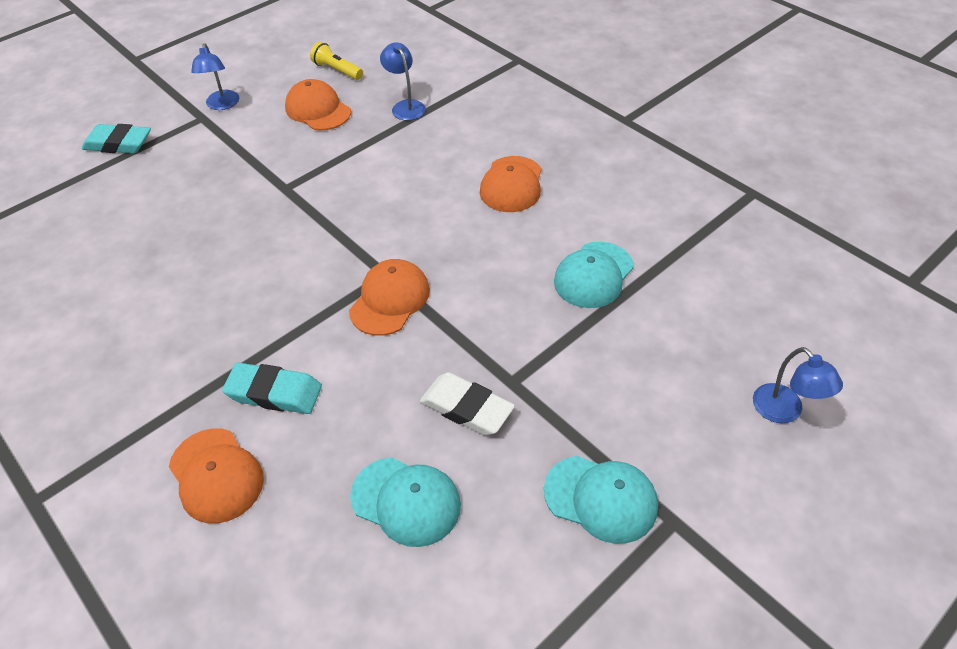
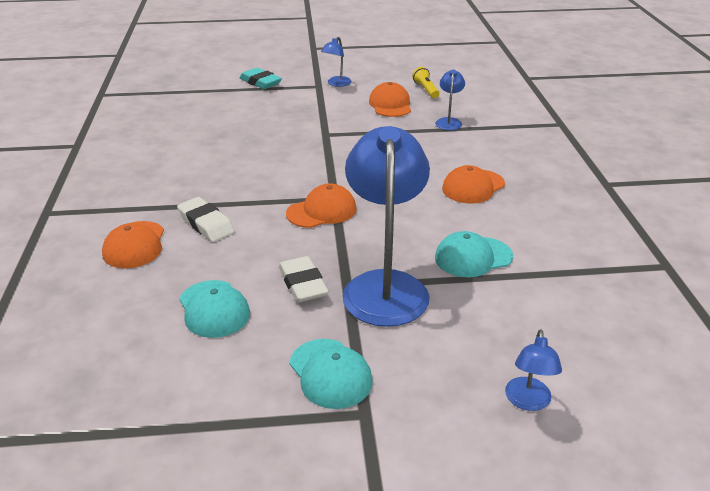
camera: 35 degrees right, 15 degrees down
(274, 393) = (206, 224): turquoise eraser -> white eraser
(548, 359) = (385, 286): none -> blue lamp

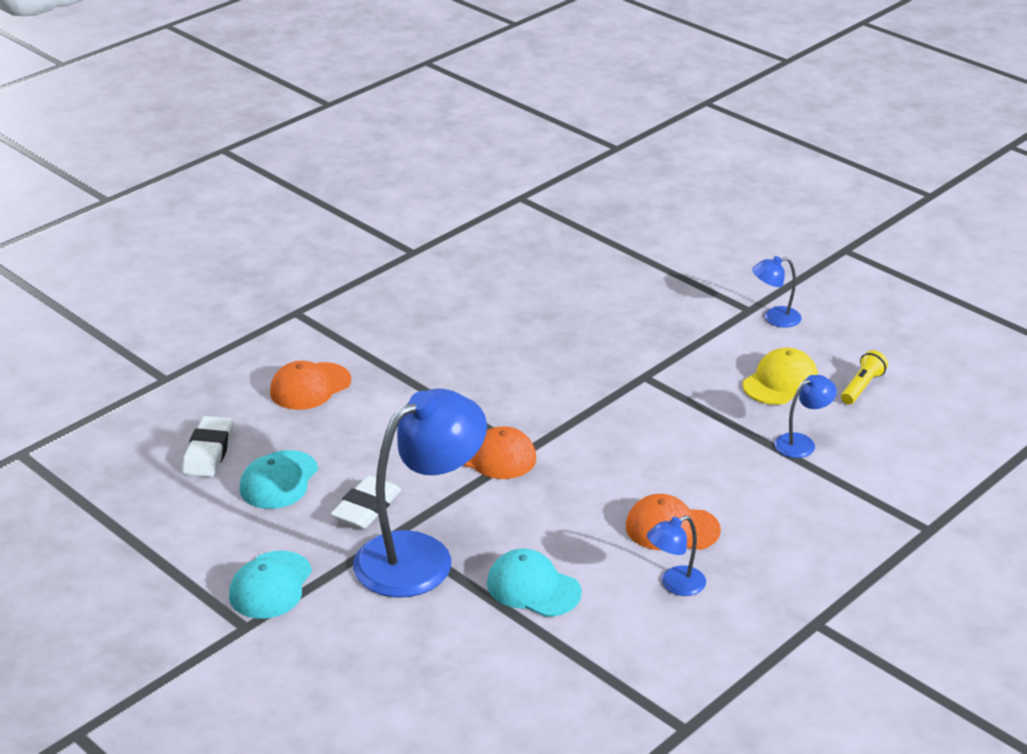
camera: 50 degrees right, 0 degrees up
(206, 224) = (386, 403): white eraser -> white eraser (208, 452)
(260, 82) = (696, 269): turquoise eraser -> none
(390, 105) = (780, 382): orange cap -> yellow cap
(528, 402) = (353, 711): blue lamp -> blue lamp (675, 585)

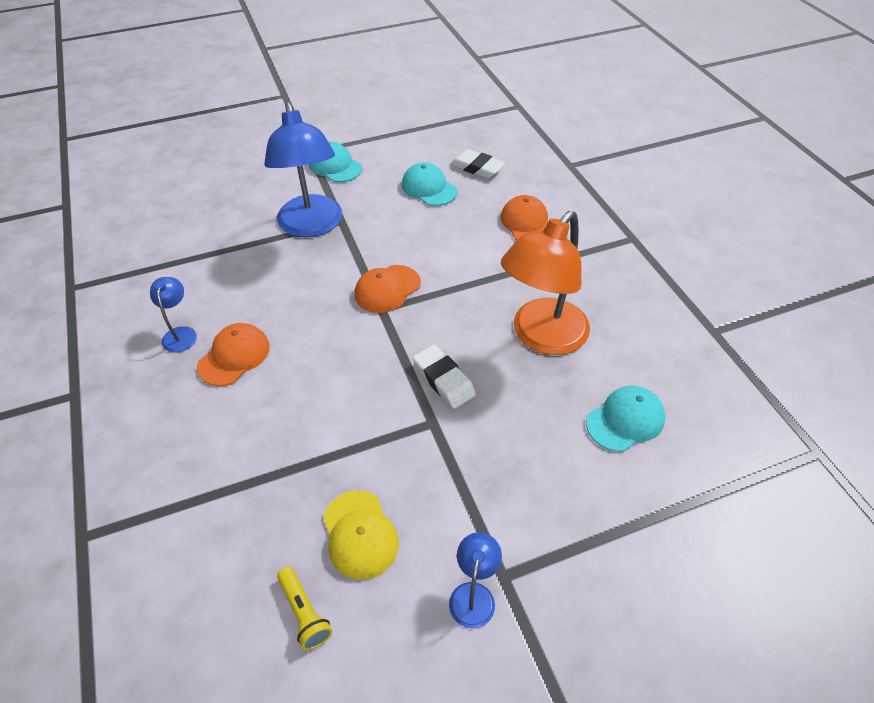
camera: 115 degrees right, 15 degrees up
(366, 508) = (375, 216): white eraser -> white eraser (444, 380)
(491, 340) = (541, 337): none -> orange lamp
(533, 588) = (241, 264): turquoise cap -> turquoise cap (625, 420)
(802, 443) = (261, 500): blue lamp -> none

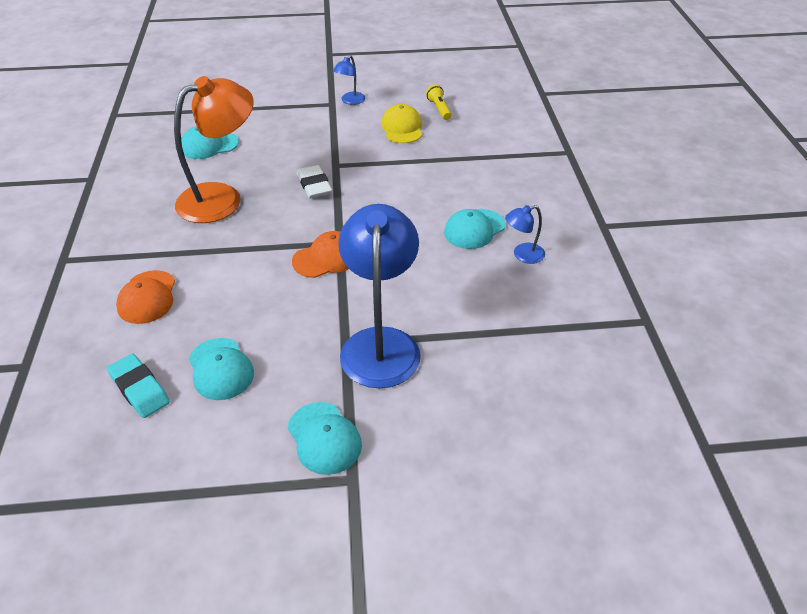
camera: 165 degrees left, 5 degrees down
(180, 333) = (522, 255): blue lamp -> blue lamp turned 60 degrees clockwise
(234, 356) = (474, 229): orange cap -> turquoise cap
(477, 168) = (140, 389): white eraser -> turquoise eraser

